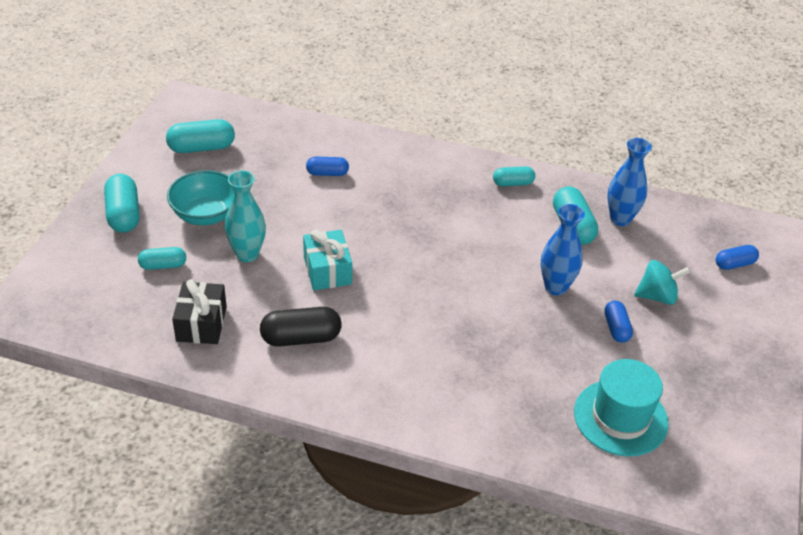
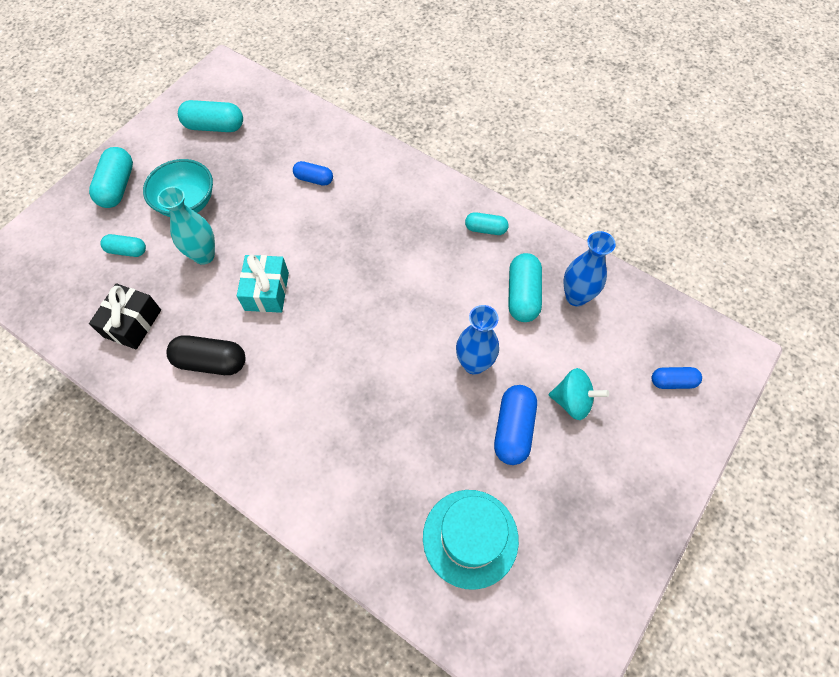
camera: 20 degrees right, 20 degrees up
(616, 328) = (513, 429): blue capsule -> blue capsule, size x1.61

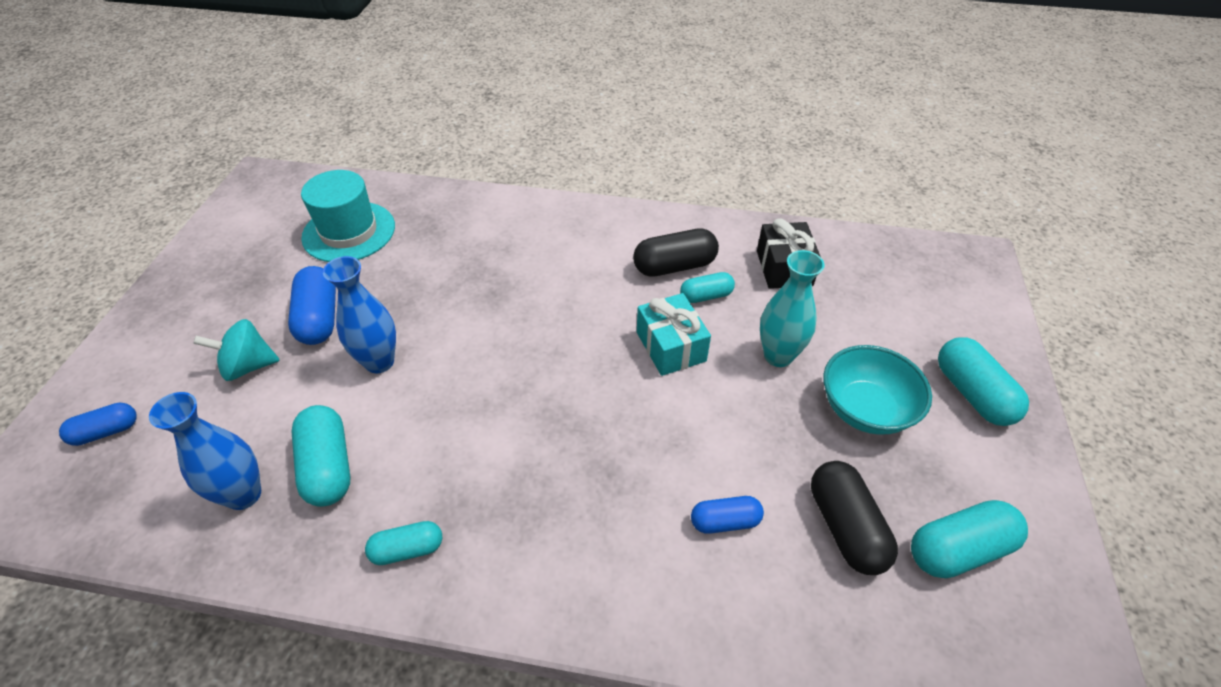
camera: 155 degrees right, 15 degrees down
(127, 251) = (869, 327): turquoise capsule -> turquoise capsule (706, 296)
(257, 154) = (845, 527): none -> black capsule

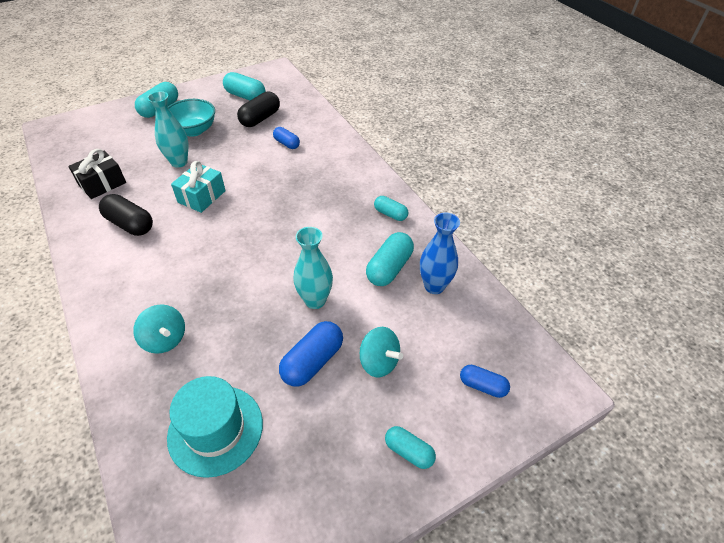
camera: 130 degrees left, 0 degrees up
(379, 362) = (315, 300): blue vase -> turquoise vase
(474, 236) = (165, 339): none -> turquoise spinning top
(706, 296) = (150, 201): turquoise capsule -> turquoise capsule (409, 451)

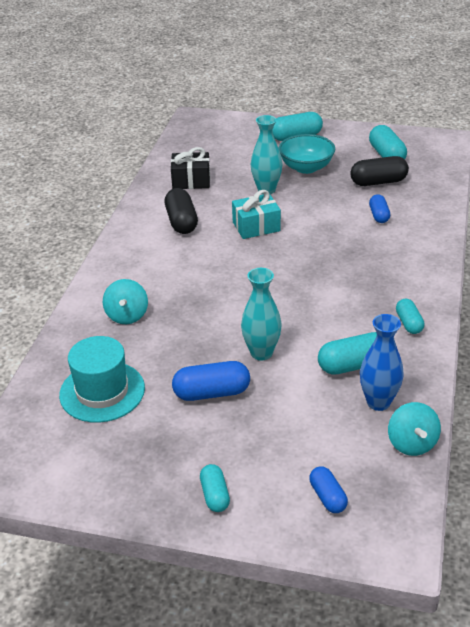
camera: 45 degrees right, 10 degrees down
(379, 362) = (261, 425): turquoise spinning top -> turquoise spinning top (411, 443)

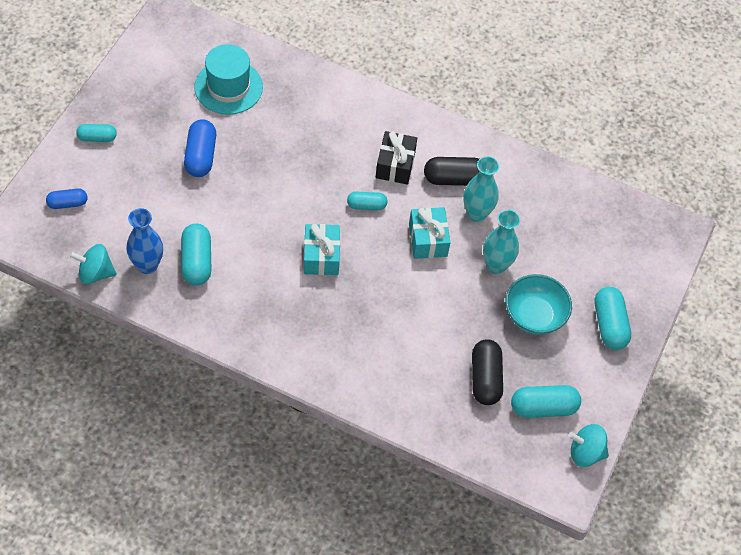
camera: 95 degrees right, 20 degrees up
(127, 315) = (318, 115): turquoise spinning top -> turquoise spinning top (585, 453)
(191, 181) = (532, 201): black gift -> black gift (395, 165)
(261, 353) = (236, 200): turquoise vase -> turquoise vase (476, 214)
(304, 283) = (321, 256): none -> turquoise gift
(379, 215) = (417, 356): blue capsule -> none
(409, 323) = (235, 322): turquoise capsule -> turquoise capsule (366, 205)

